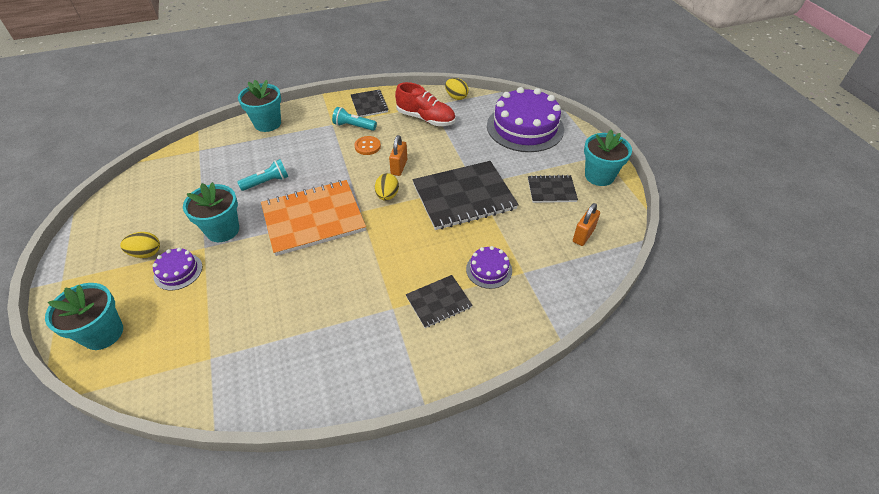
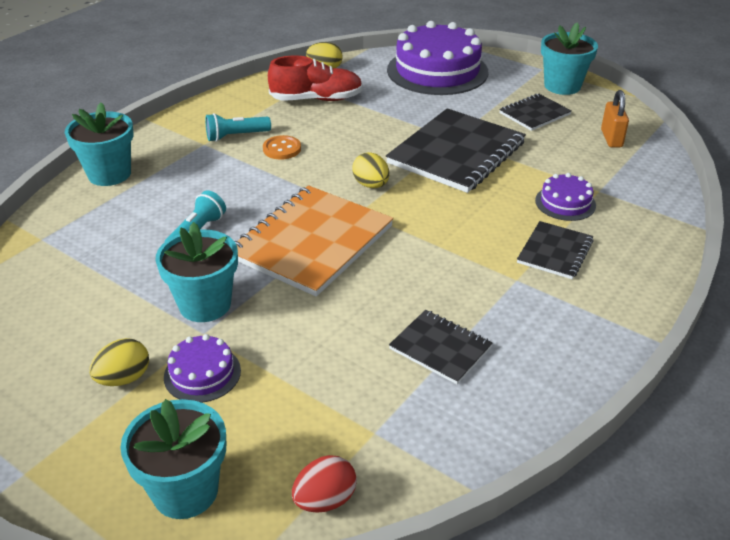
camera: 35 degrees left, 10 degrees down
(147, 381) = (325, 500): none -> red egg
(369, 104) = (226, 109): black notebook -> black notebook (440, 348)
(399, 167) = (347, 154): orange padlock -> none

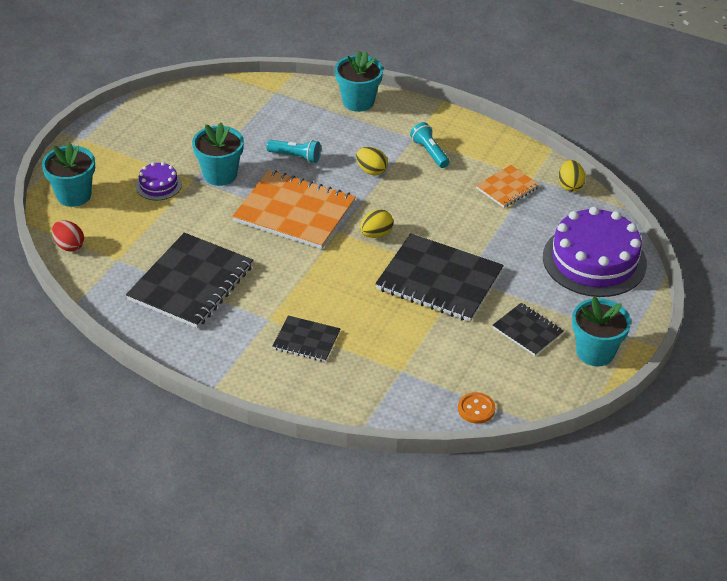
camera: 80 degrees right, 5 degrees up
(124, 378) = (152, 156): yellow egg -> yellow egg (371, 170)
(282, 149) = (417, 180): orange button -> orange button (476, 409)
(316, 99) = (507, 188): red shoe -> orange notebook
(440, 348) = (191, 283): black notebook -> black notebook, size x1.92
(565, 203) = (376, 348): purple cake -> none
(611, 138) = (496, 384): orange padlock -> none

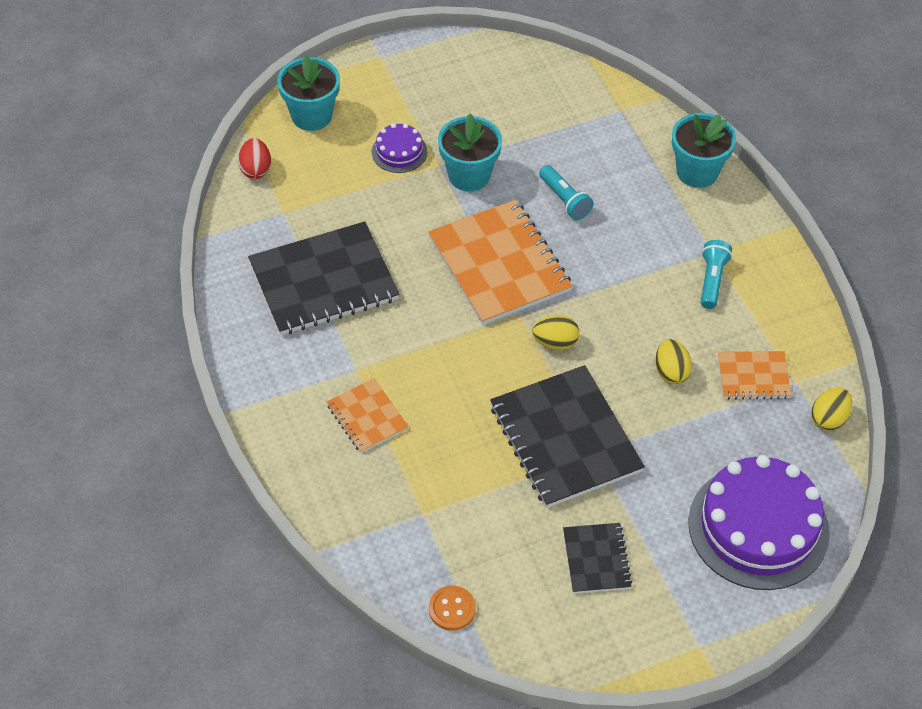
camera: 40 degrees right, 10 degrees up
(306, 340) = (367, 417): black notebook -> orange notebook
(371, 170) = (626, 264): yellow egg -> yellow egg (671, 372)
(595, 352) = (642, 634): turquoise flower pot -> none

